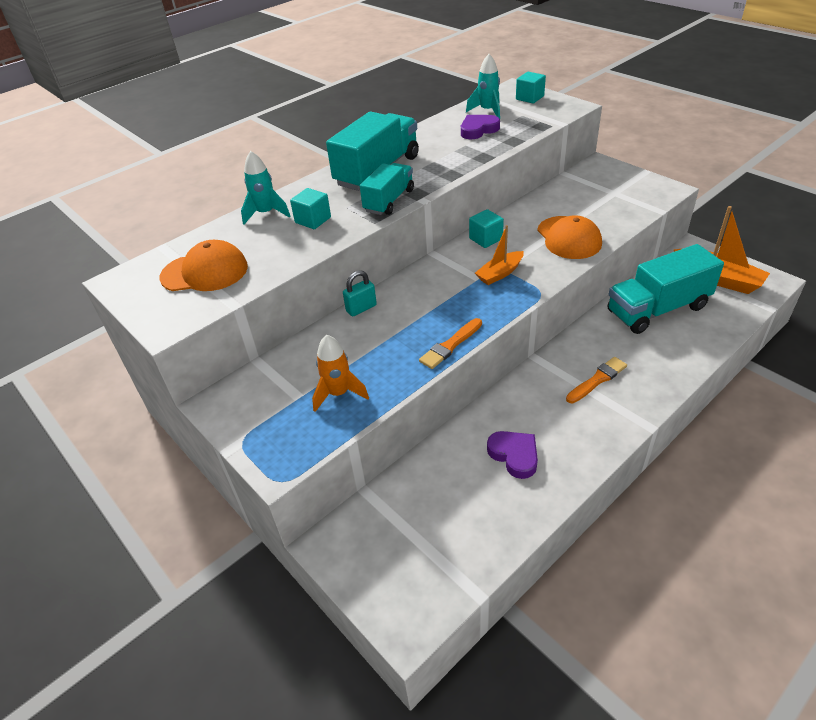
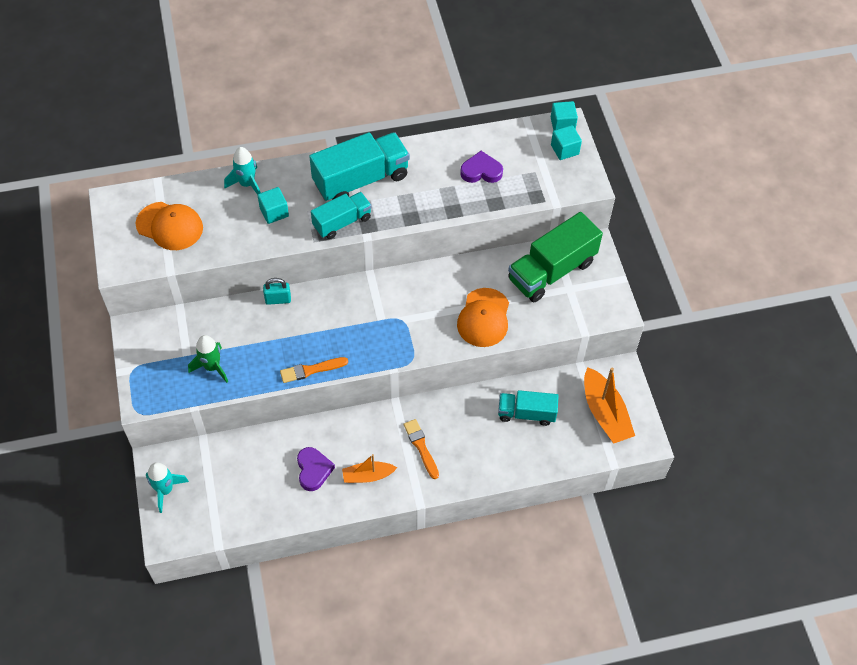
camera: 25 degrees right, 15 degrees up
(338, 393) = (212, 367): orange rocket -> green rocket
(485, 239) = (421, 281): turquoise cube -> turquoise cube (562, 124)
(487, 111) = (512, 148): turquoise rocket -> turquoise rocket (165, 490)
(500, 273) = (400, 324): orange boat -> orange boat (368, 476)
(586, 189) = (551, 271): none -> green truck
(597, 379) = (421, 447): orange brush -> orange brush turned 105 degrees counterclockwise
(657, 309) = (526, 413): turquoise truck -> turquoise truck, size x0.61

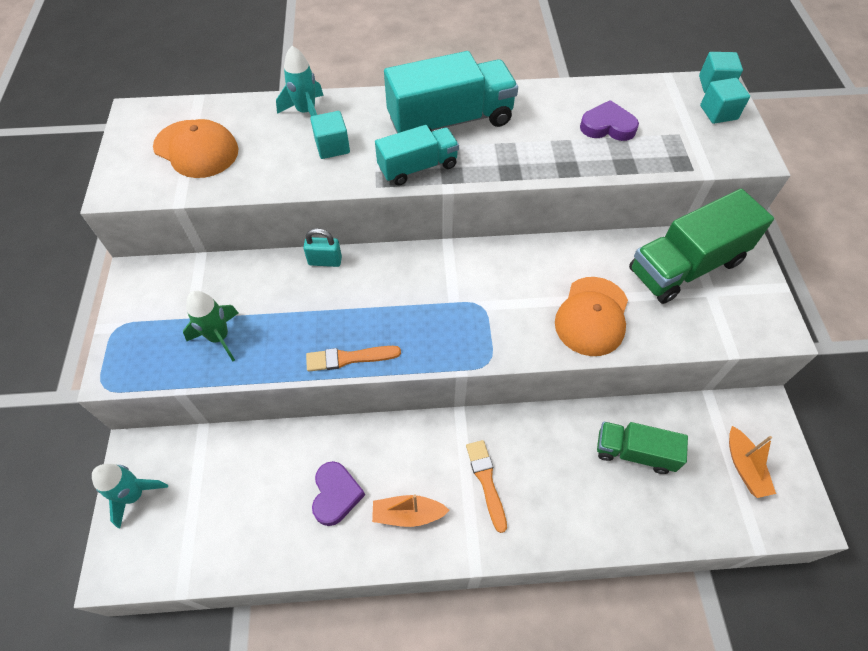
camera: 10 degrees right, 0 degrees up
(526, 413) = (634, 452): turquoise truck -> green truck
(605, 413) = (744, 467): orange boat -> orange boat, size x0.61

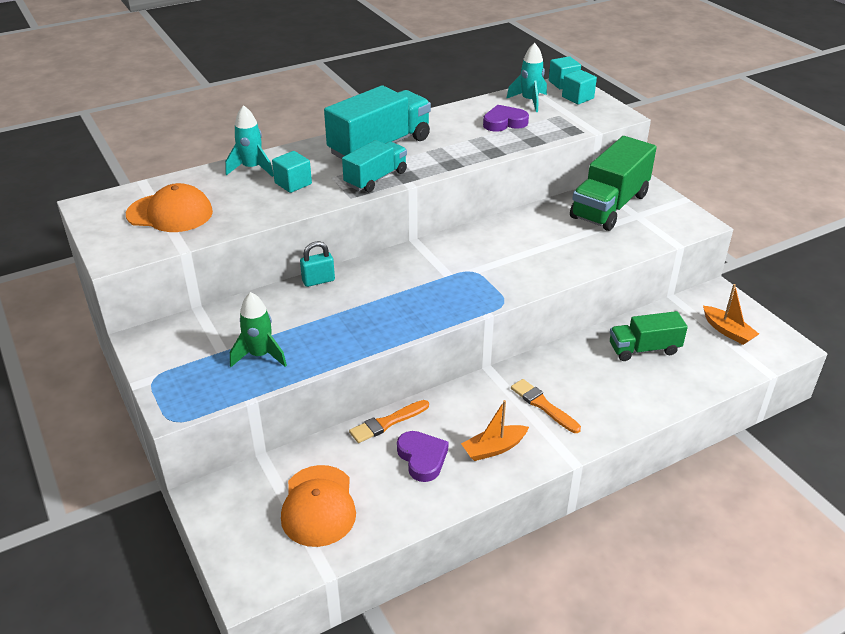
camera: 25 degrees left, 20 degrees down
(134, 495) = (229, 526): turquoise rocket -> turquoise rocket (529, 101)
(349, 358) = (387, 334): orange brush -> orange brush (387, 423)
(592, 316) = (562, 253): orange cap -> orange cap (318, 506)

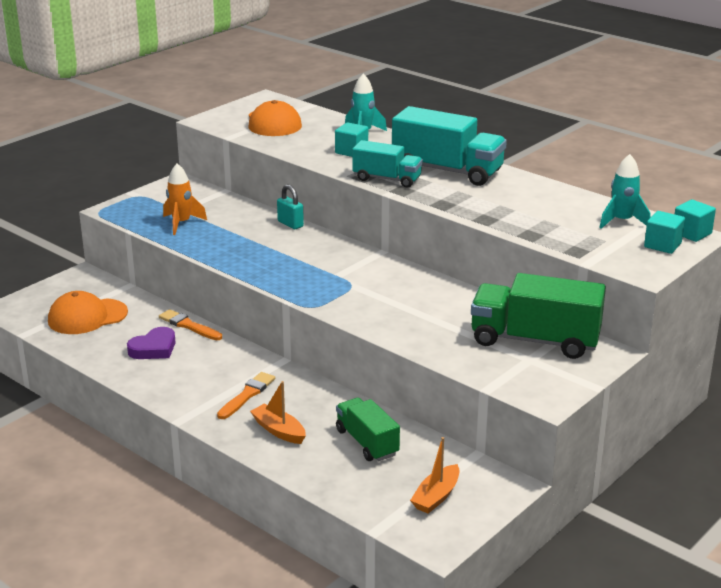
camera: 70 degrees right, 10 degrees down
(260, 355) = (181, 223): green rocket -> orange rocket
(494, 448) = (179, 379): orange boat -> orange boat (279, 431)
(504, 122) = (556, 216): purple heart -> none

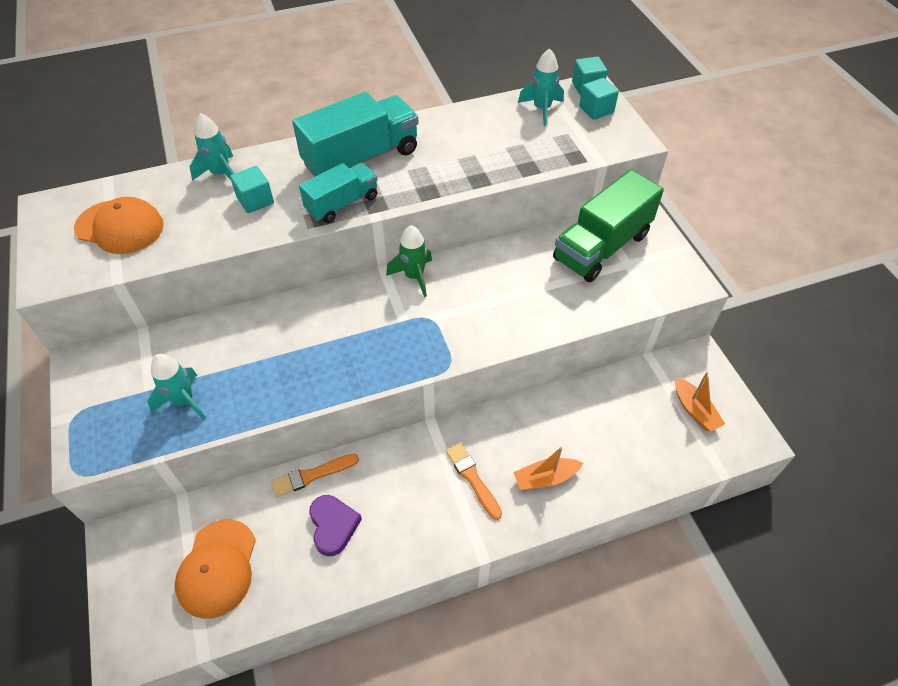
camera: 60 degrees left, 25 degrees up
(181, 223) = (184, 401): orange rocket -> turquoise rocket
(290, 224) = (270, 310): turquoise padlock -> none
(367, 442) = (598, 421): green truck -> none
(388, 266) = (414, 276): none -> green rocket

